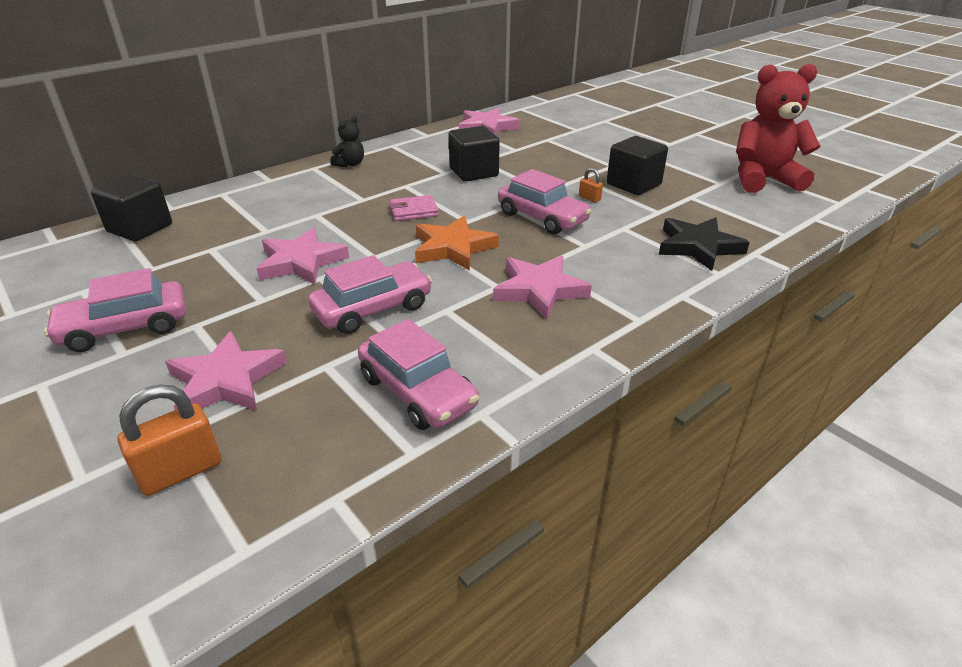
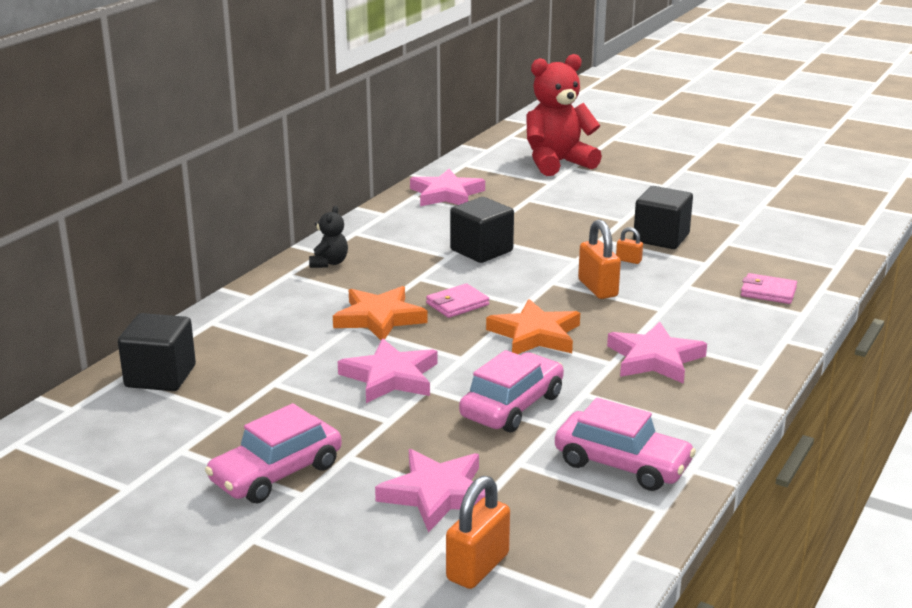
camera: 20 degrees left, 10 degrees down
(343, 212) = (379, 318): none -> orange star
(542, 217) = (597, 288): pink car -> orange padlock
(698, 247) = (768, 292): black star -> pink wallet
(763, 180) = (783, 213): red teddy bear -> red teddy bear (557, 163)

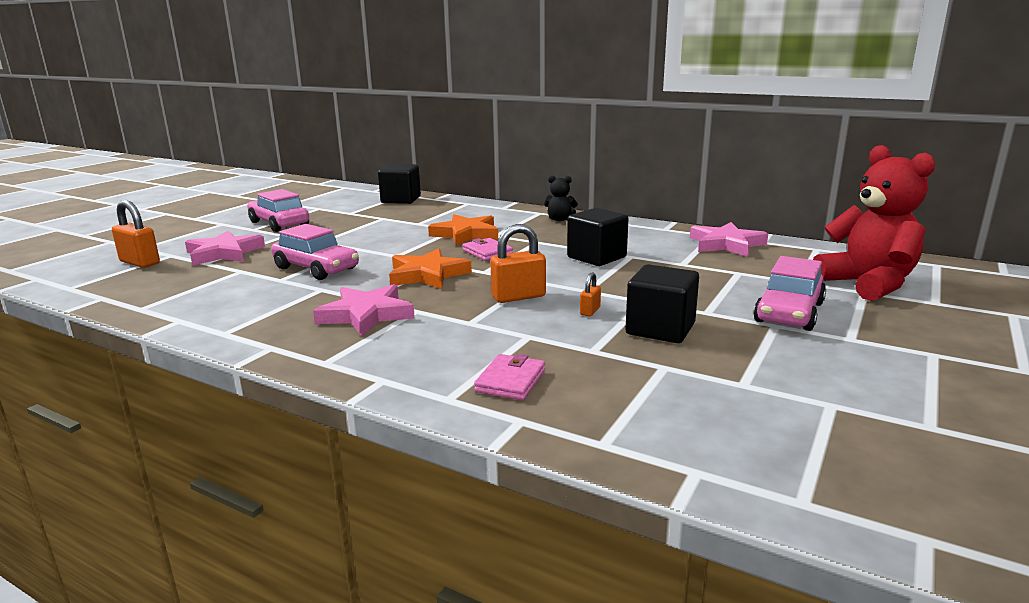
camera: 90 degrees right, 5 degrees down
(391, 377) = (376, 239): pink star -> none
(622, 464) = (208, 298): pink car -> pink car (789, 313)

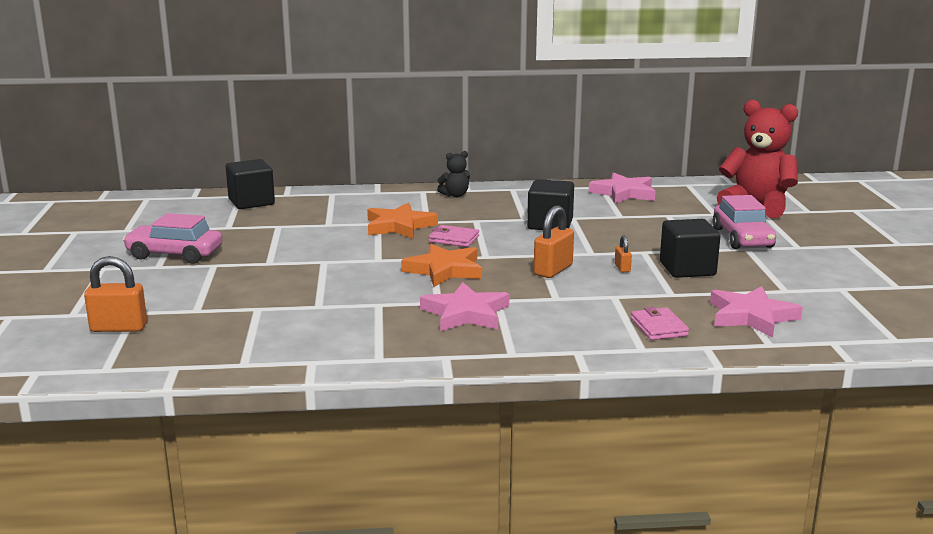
camera: 35 degrees left, 0 degrees up
(224, 253) = (193, 297): pink star -> pink star (751, 316)
(316, 268) = (330, 288): pink car -> none

